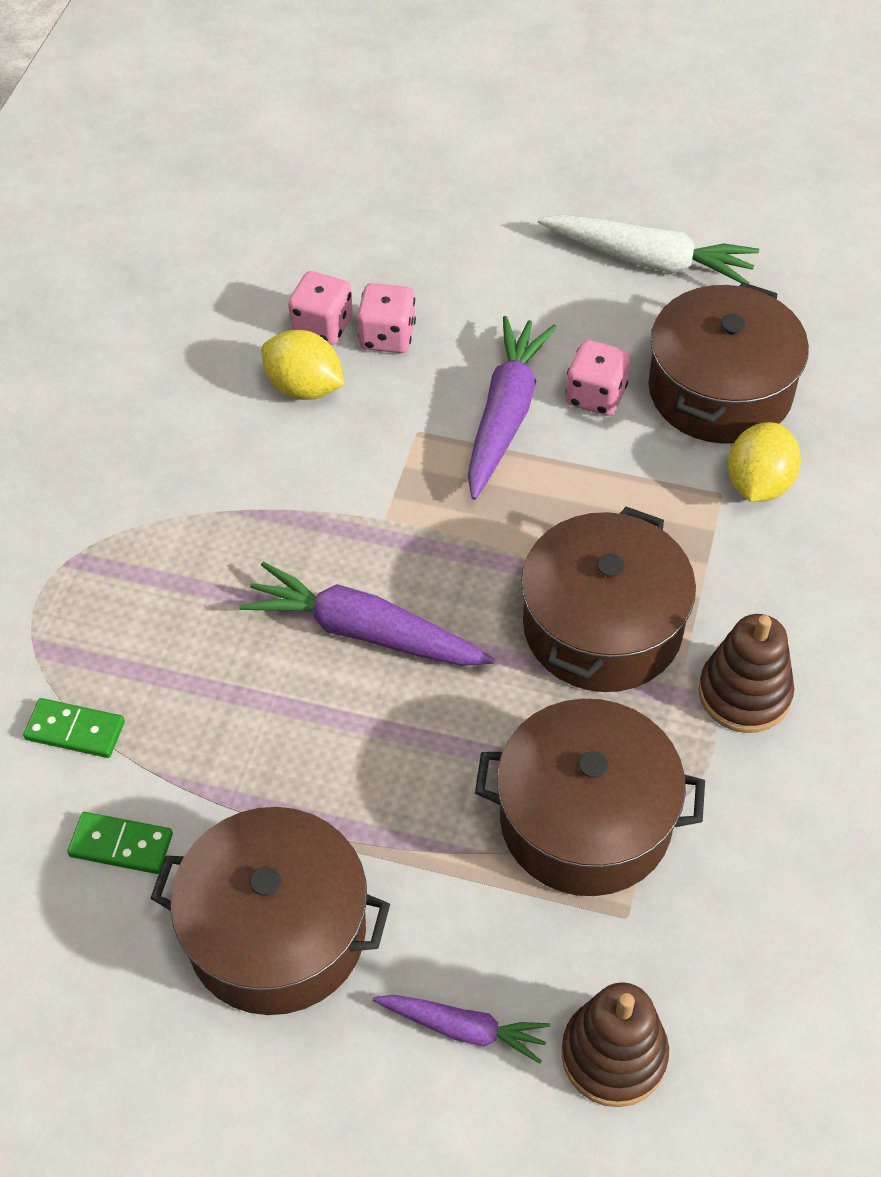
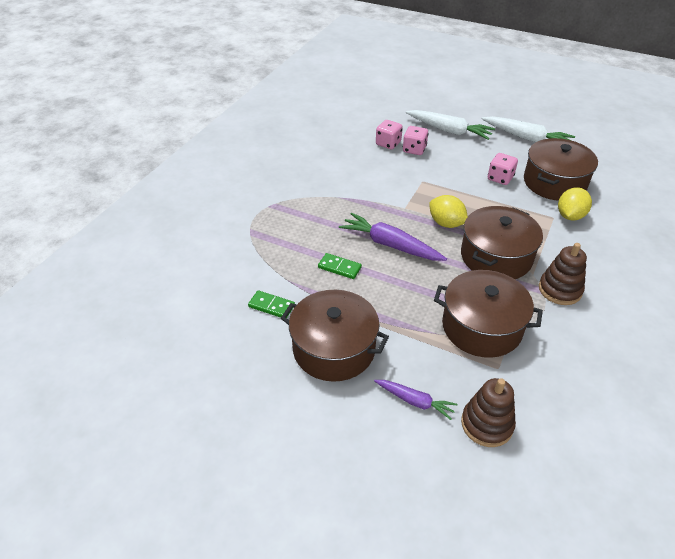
camera: 10 degrees right, 10 degrees down
(75, 731) = (261, 262): green domino -> green domino (339, 267)
(304, 387) = (377, 162): yellow lemon -> yellow lemon (446, 223)
(465, 263) = (449, 130): none -> white carrot
(505, 415) = (460, 180): purple carrot -> none

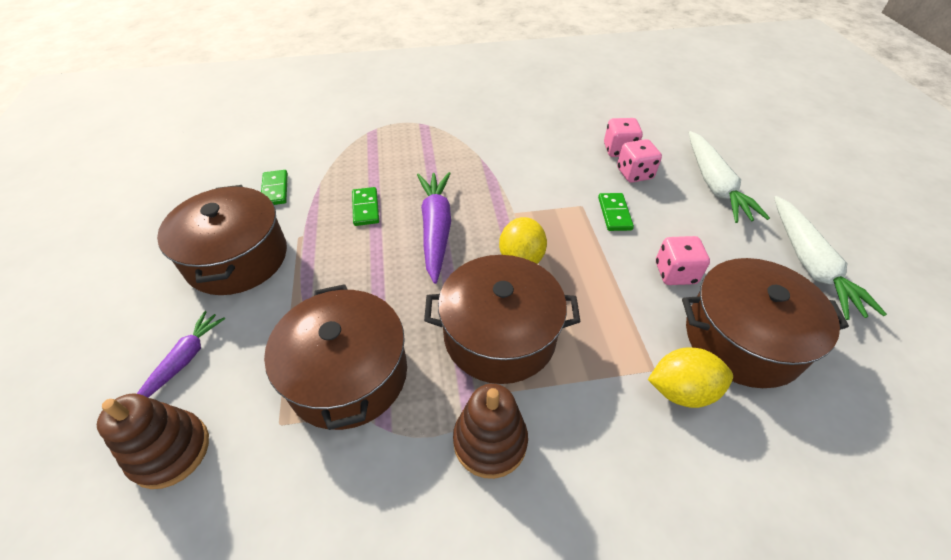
camera: 55 degrees right, 5 degrees up
(415, 401) = (184, 360): purple carrot -> purple carrot turned 150 degrees counterclockwise
(440, 173) = (614, 213): none -> green domino

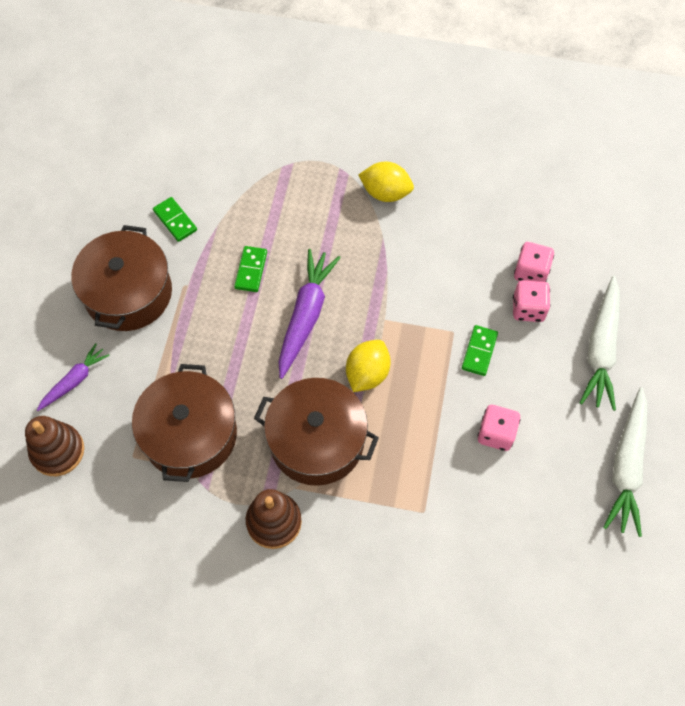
camera: 20 degrees right, 15 degrees up
(275, 190) = (175, 220): green domino -> green domino turned 45 degrees counterclockwise
(681, 390) = (434, 535): yellow lemon -> yellow lemon (385, 193)
(742, 339) = (512, 512): brown pot -> none

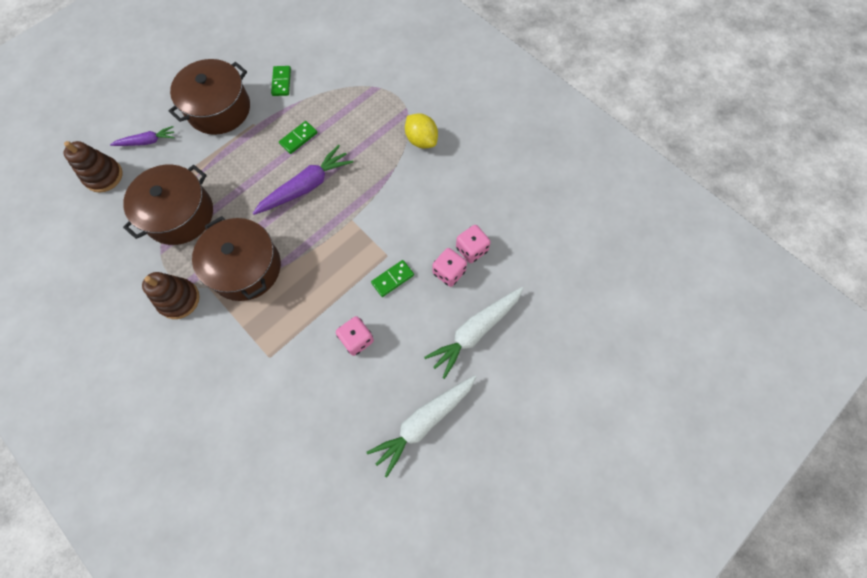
camera: 35 degrees right, 5 degrees up
(367, 374) = (311, 246): yellow lemon -> none

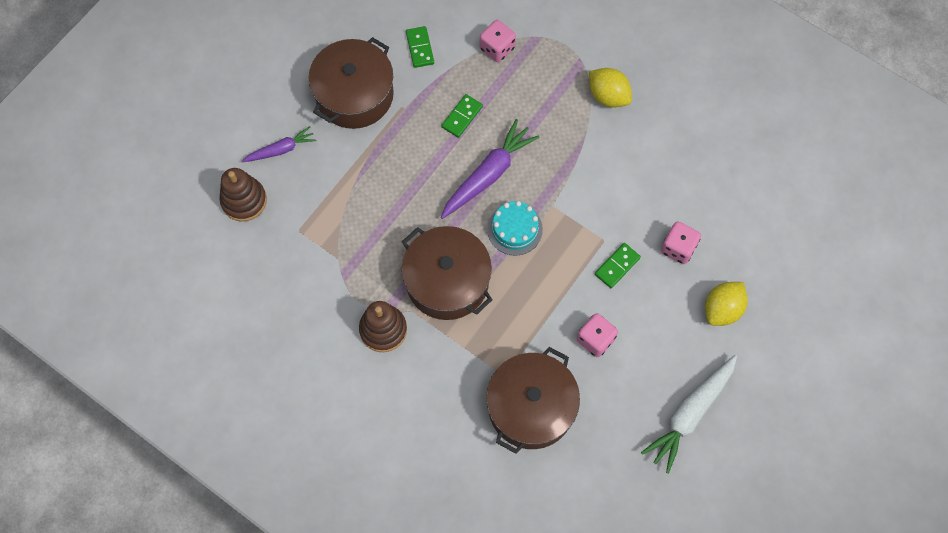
camera: 10 degrees left, 0 degrees up
(179, 214) = (350, 232): brown pot -> brown pot (531, 407)
(314, 234) = (514, 229): none -> turquoise cake
(471, 249) = (697, 218): pink dice -> pink dice (497, 48)
(475, 332) = (722, 309): white carrot -> yellow lemon

